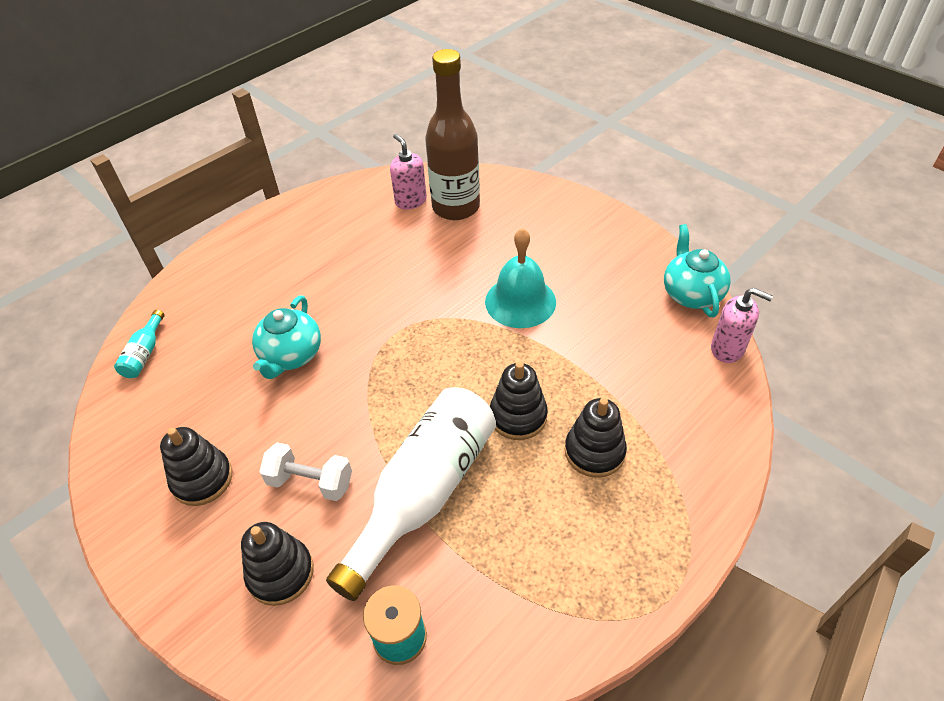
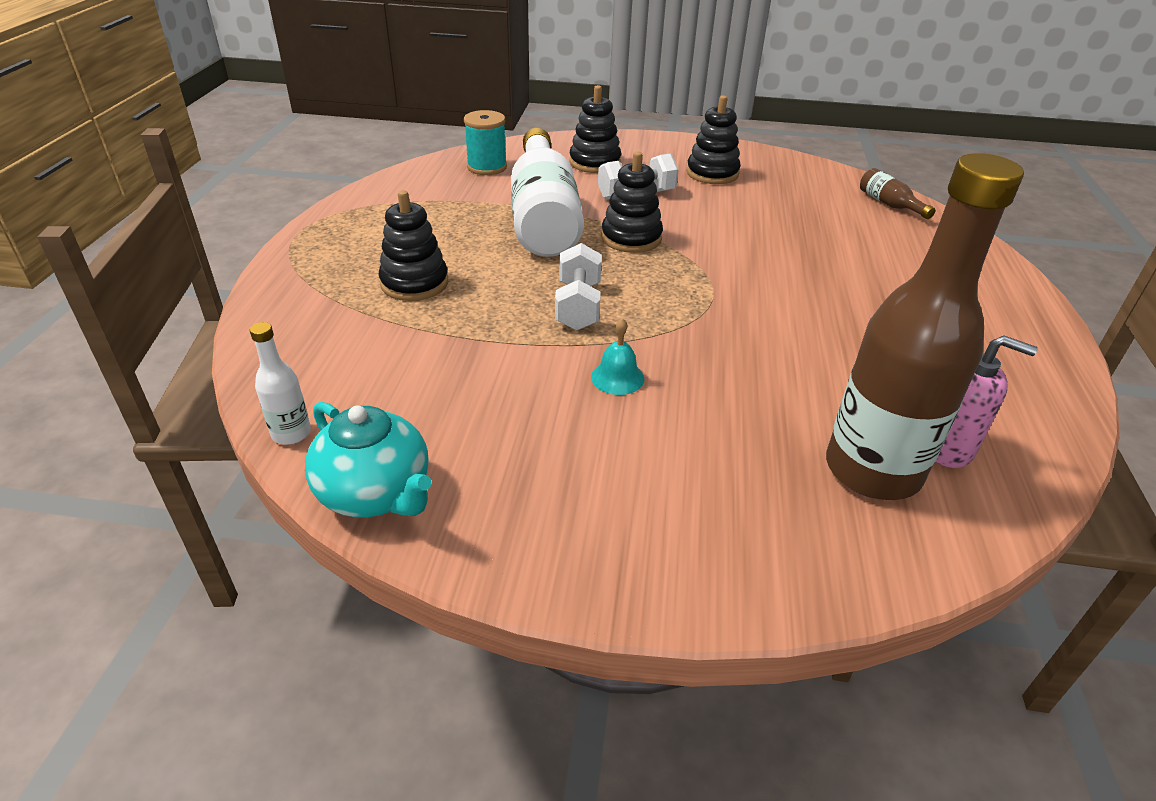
camera: 140 degrees right, 10 degrees down
(144, 353) = (889, 204): turquoise bottle -> brown bottle
(291, 356) = (776, 244): turquoise teapot -> none
(493, 365) = (578, 306): none -> white dumbbell
(518, 416) = (512, 280): black stacking toy -> black stacking toy (631, 238)
(520, 301) = (617, 377): turquoise bell -> turquoise bell, size x0.49
(727, 349) = (291, 433): pink soap dispenser -> white bottle

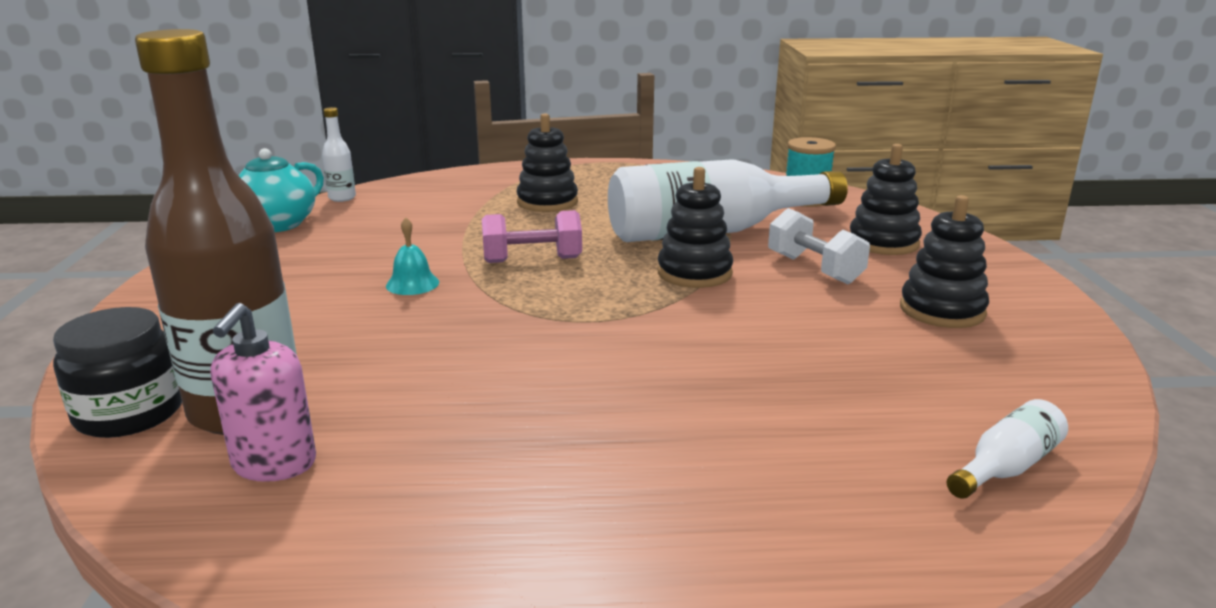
camera: 80 degrees right, 15 degrees down
(578, 306) = (532, 260): white dumbbell -> pink dumbbell
(888, 549) = (129, 413): none -> black jar
(889, 204) = (1006, 467): brown bottle -> white bottle

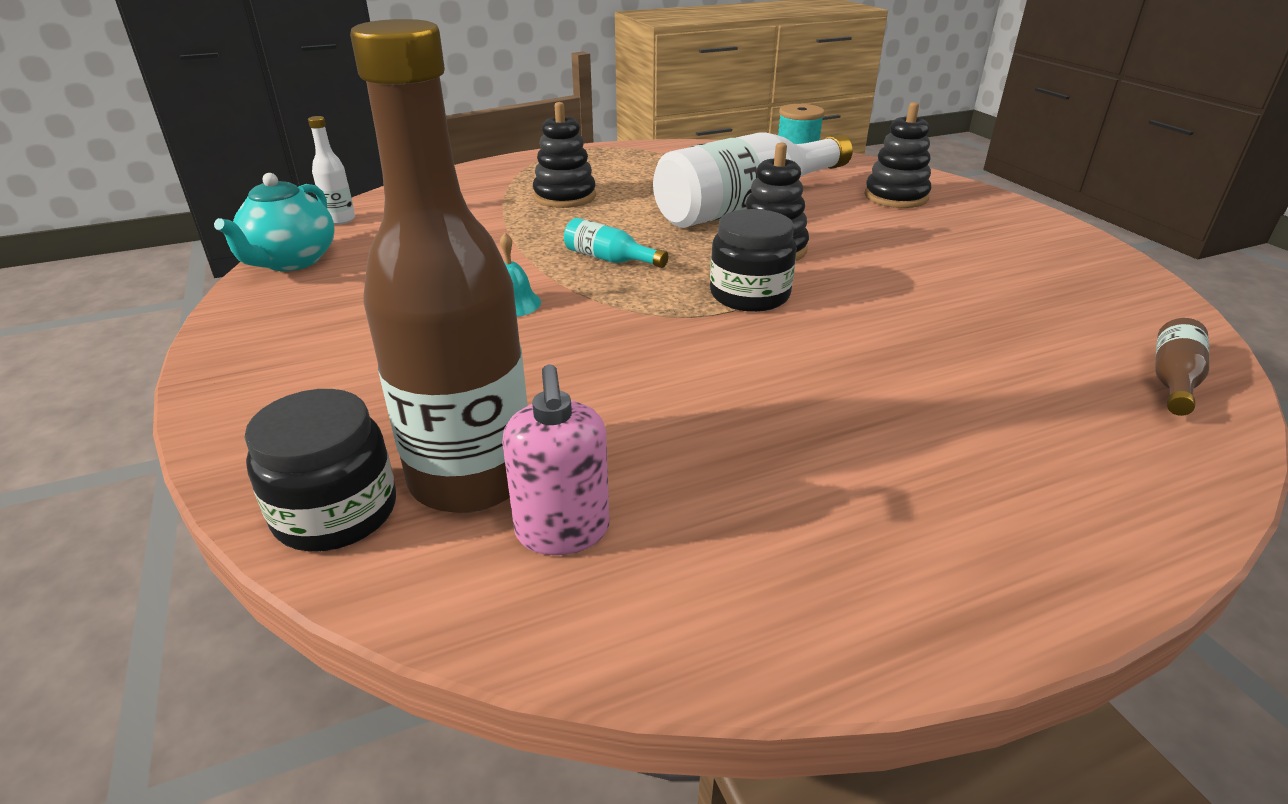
camera: 20 degrees left, 10 degrees up
(532, 260) = (609, 259): pink dumbbell -> turquoise bottle
(630, 310) = (749, 295): none -> black jar
(814, 269) = (865, 230): white dumbbell -> none
(942, 310) = (998, 252): black stacking toy -> none
(1006, 467) = (1173, 380): white bottle -> brown bottle

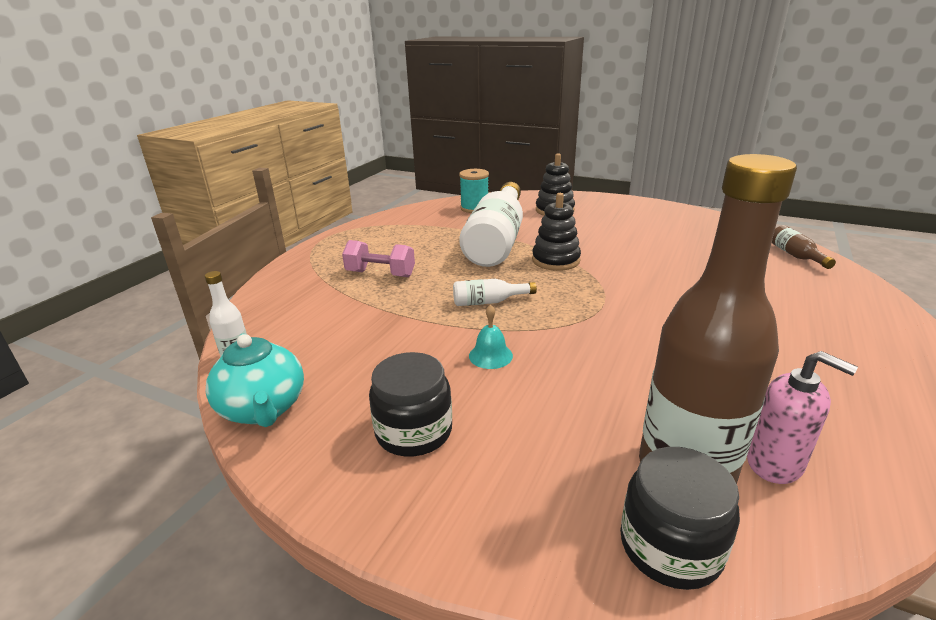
camera: 40 degrees left, 5 degrees down
(565, 197) = (380, 274): black stacking toy -> pink dumbbell
(609, 259) = (488, 302): turquoise bottle -> white bottle
(749, 295) = (595, 290): black jar -> black jar (414, 431)

